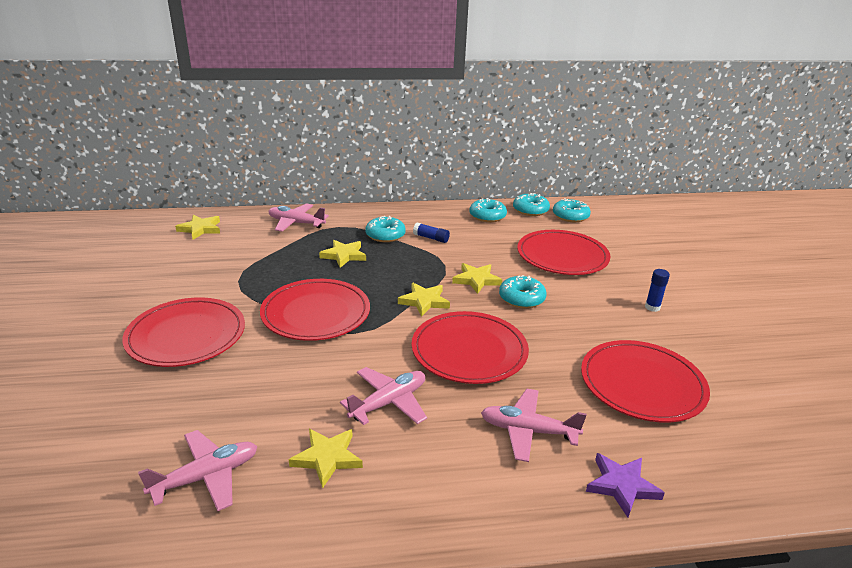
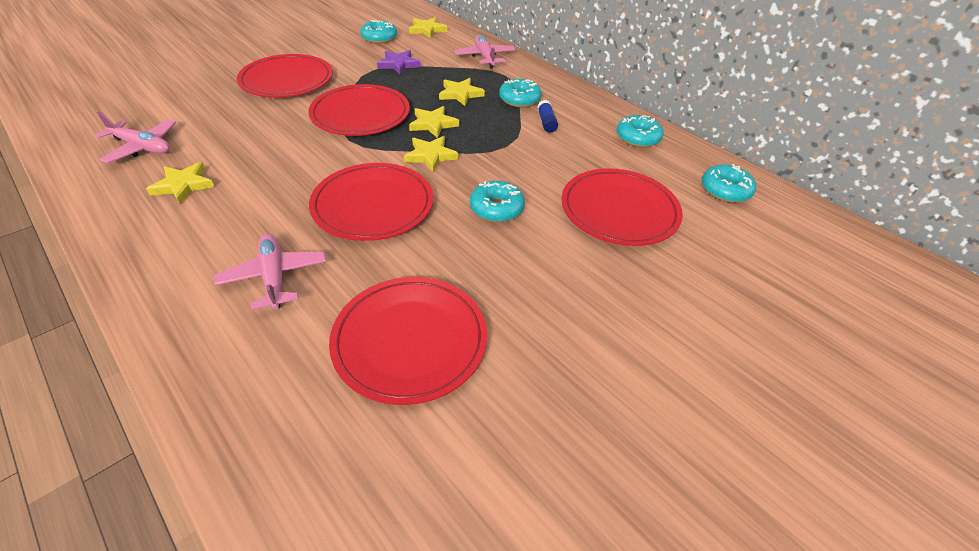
camera: 55 degrees right, 15 degrees up
(388, 402) = (266, 189): pink plane -> none
(476, 280) = (500, 171): yellow star -> yellow star (433, 124)
(530, 210) = (694, 159): turquoise donut -> turquoise donut (379, 38)
(622, 486) = (224, 365): purple star -> purple star (399, 64)
(652, 307) = (586, 312): blue glue stick -> none

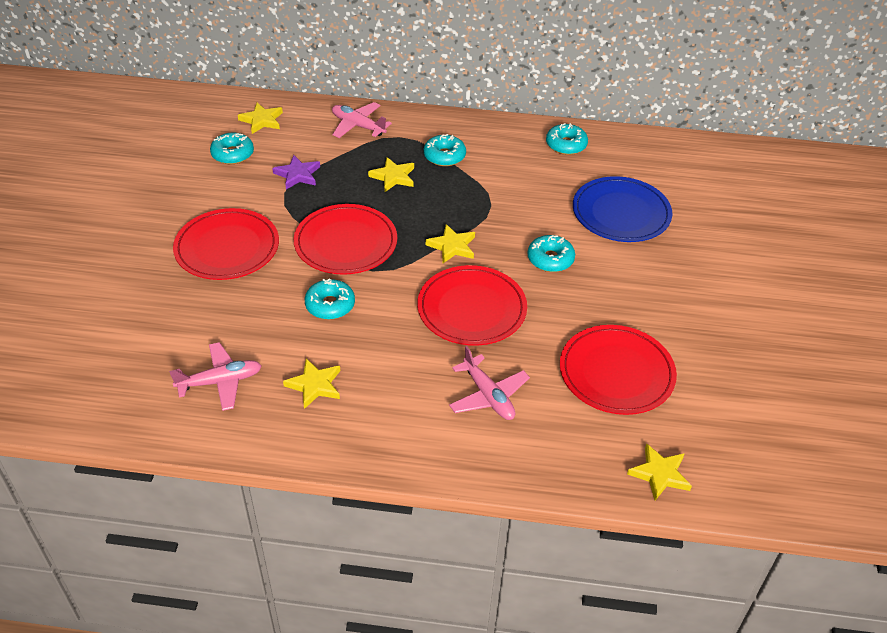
camera: 40 degrees left, 0 degrees up
(274, 277) = (488, 395): pink plane -> pink plane turned 150 degrees counterclockwise
(433, 124) = (414, 218): yellow star -> yellow star (659, 474)
(546, 122) = (491, 167): blue glue stick -> none
(619, 210) = (621, 213): red plate -> blue plate
(725, 190) = (661, 158): turquoise donut -> turquoise donut (330, 305)

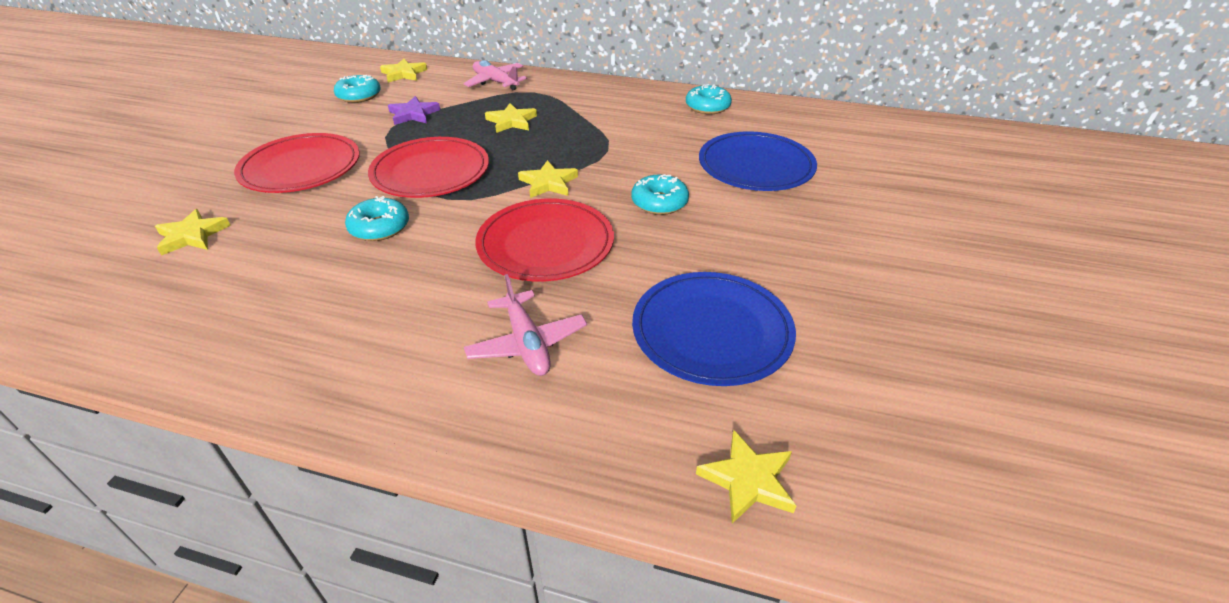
camera: 10 degrees right, 5 degrees down
(220, 382) = (199, 295): pink plane -> none
(315, 385) = (310, 310): yellow star -> yellow star (192, 235)
(444, 156) = (573, 108): turquoise donut -> none
(616, 373) = (712, 331): red plate -> blue plate

